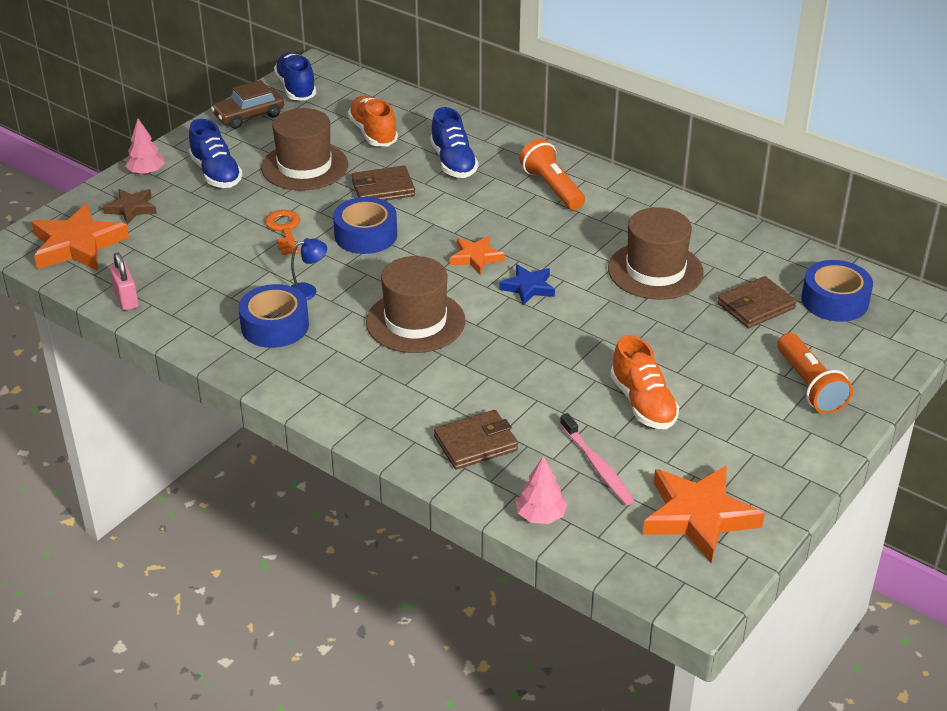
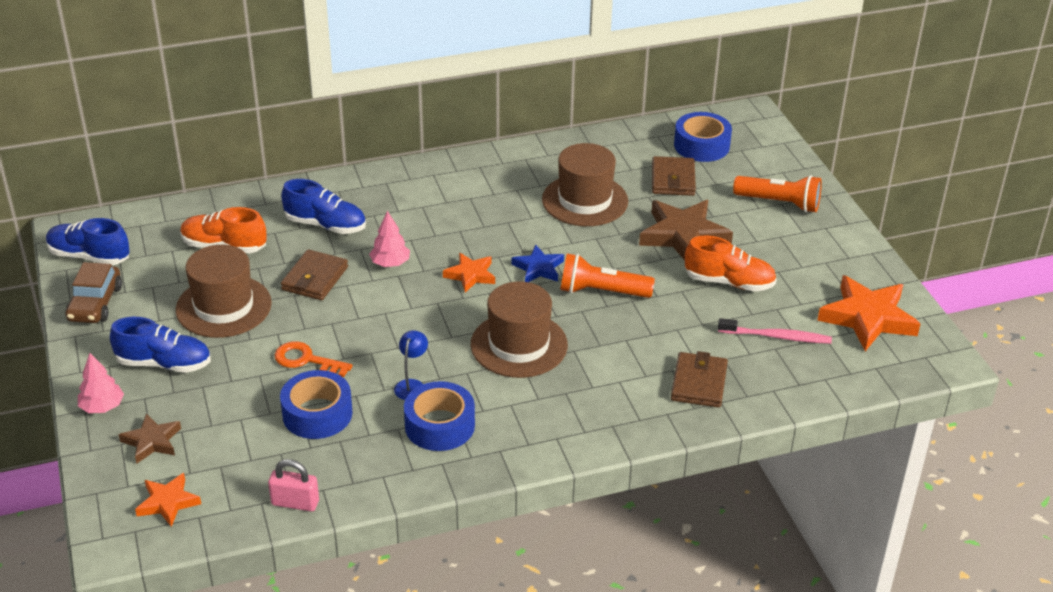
camera: 55 degrees left, 0 degrees up
(77, 245) = (168, 502): orange star -> orange star, size x0.56
(366, 235) = (370, 318): blue tape -> blue tape (317, 414)
(540, 516) = (807, 389): pink tree -> pink tree (390, 263)
(552, 188) = (424, 195): orange flashlight -> orange flashlight (601, 292)
(678, 347) = (683, 235): none -> brown star

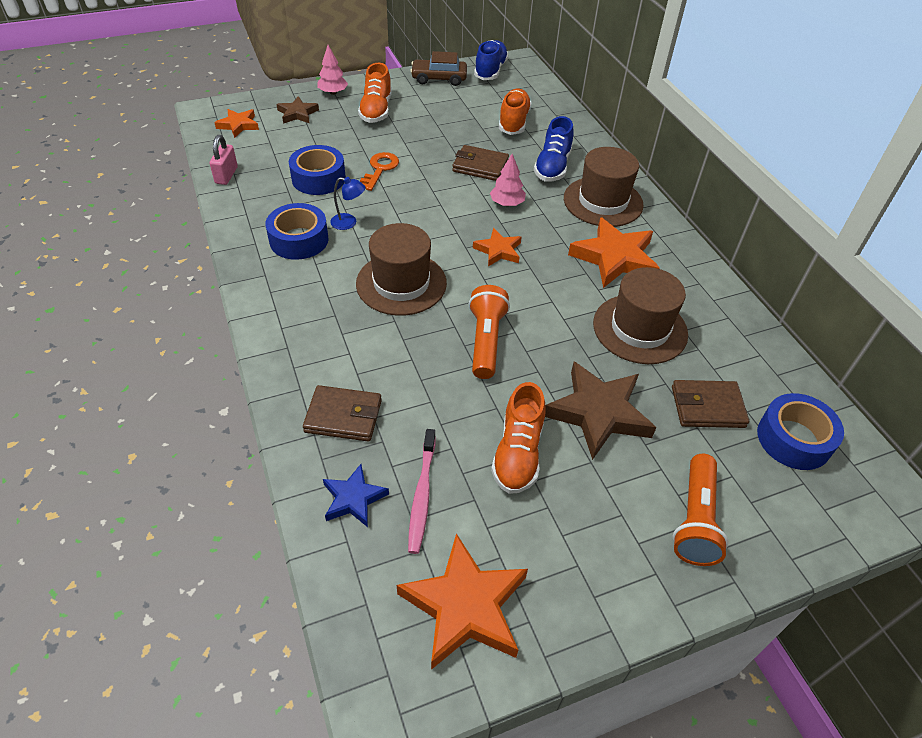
camera: 85 degrees right, 10 degrees up
(164, 363) = (376, 110): blue shoe -> orange shoe
(223, 306) = (440, 128): brown hat -> brown hat (603, 202)
(487, 202) = (614, 258): none -> orange star
(538, 268) = (516, 295): blue star -> blue star (353, 498)

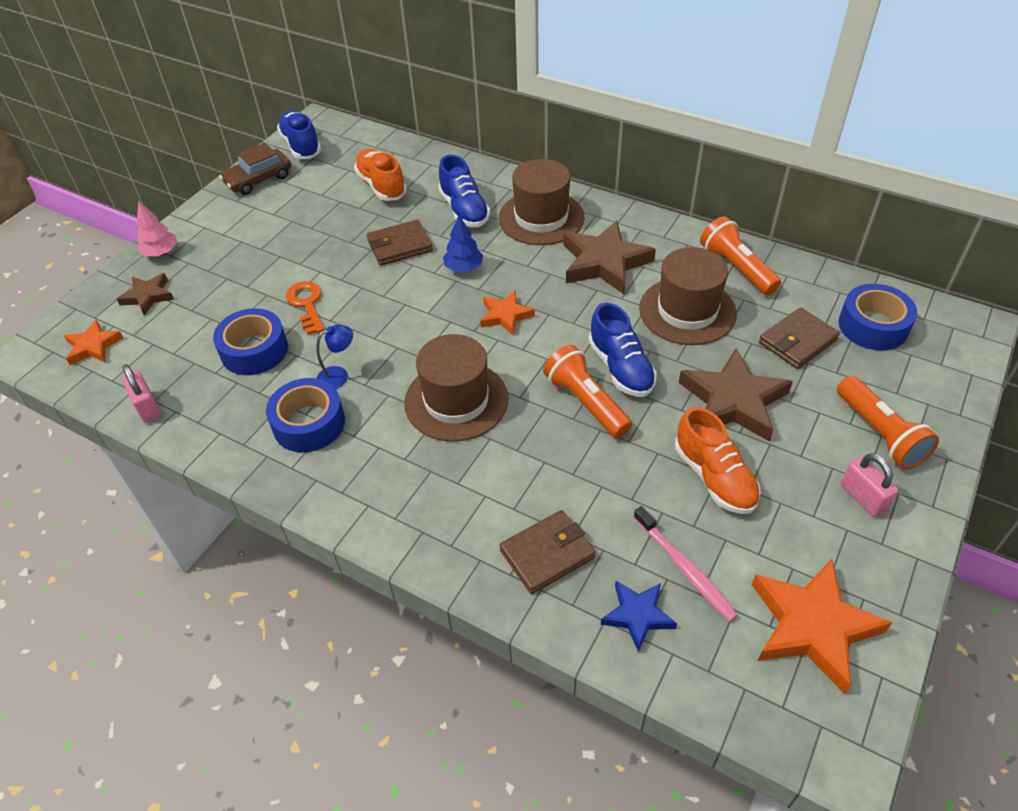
camera: 35 degrees left, 0 degrees up
(376, 110) = (231, 246): orange shoe -> none
(507, 203) = (463, 267): pink tree -> blue tree
(539, 335) = (620, 368): none -> blue shoe
(614, 258) = (604, 262): orange star -> brown star
(620, 553) = (863, 497): none -> pink padlock
(720, 323) = (736, 268): none -> orange flashlight

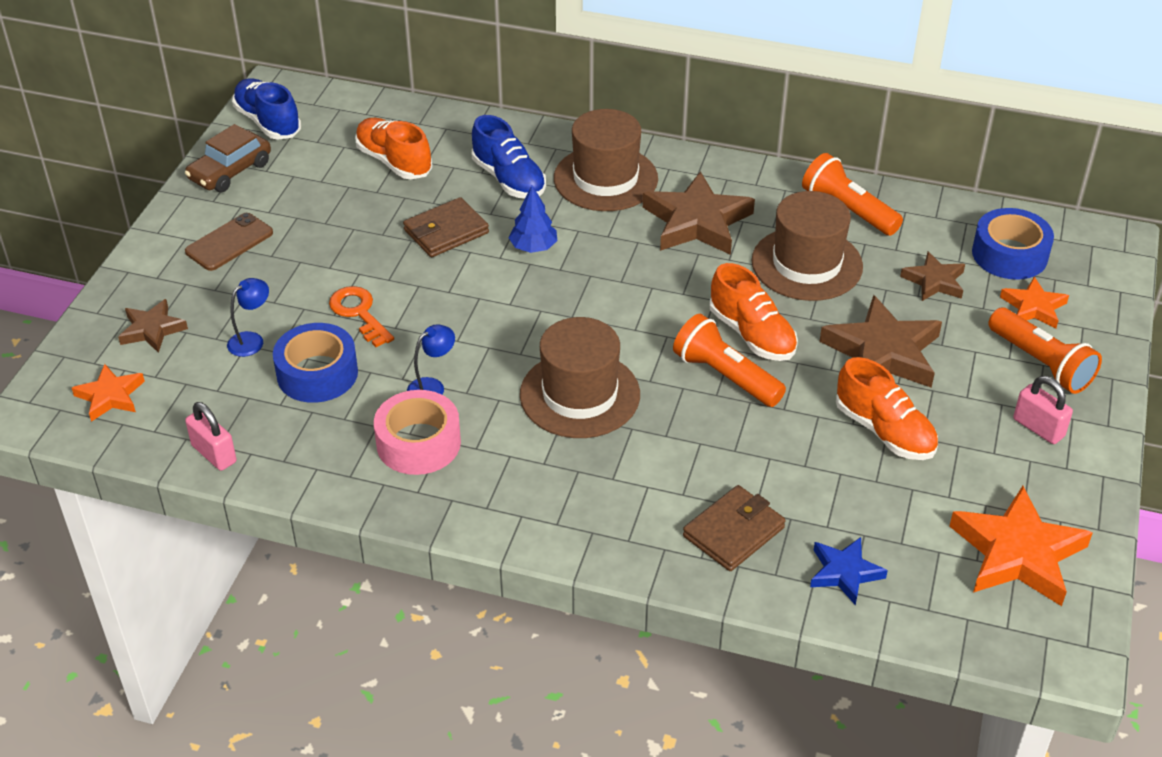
camera: 15 degrees left, 5 degrees down
(161, 253) = (143, 276): pink tree -> none
(217, 315) = (252, 340): none -> blue lamp
(234, 234) = (229, 242): none -> brown phone
(309, 423) = (418, 443): blue tape -> pink tape
(505, 315) = (602, 295): orange star -> orange star (1033, 307)
(620, 368) = (752, 334): blue shoe -> orange shoe
(685, 568) = (879, 522): pink toothbrush -> none
(797, 341) = (934, 281): brown wallet -> brown star

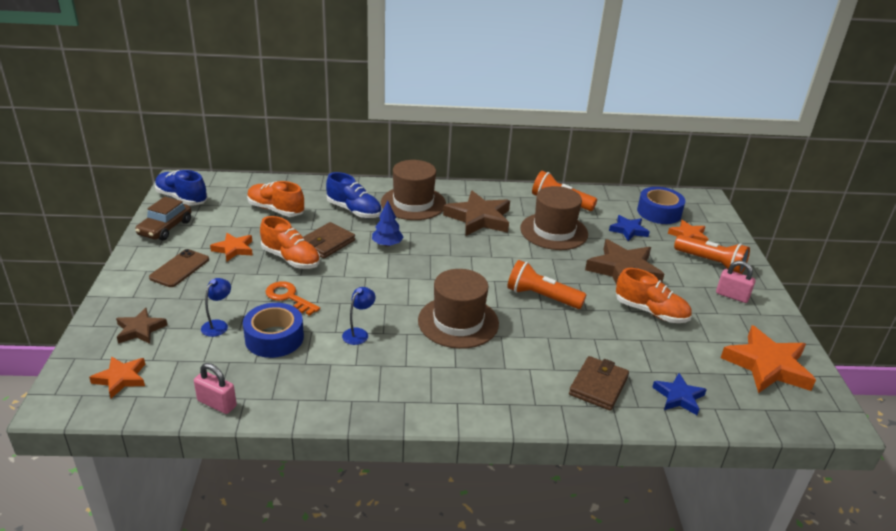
camera: 20 degrees left, 10 degrees down
(311, 222) = (234, 249): none -> orange star
(418, 443) = (365, 369): pink tape -> none
(752, 334) = (544, 272): orange shoe -> orange shoe (291, 259)
(934, 281) = (628, 230): brown star -> blue star

